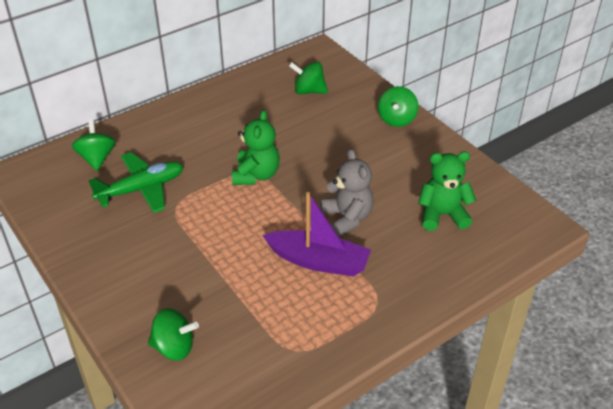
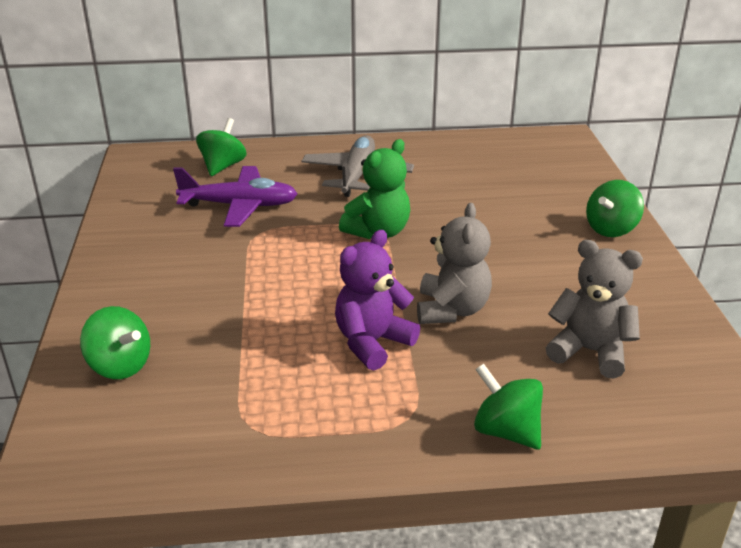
camera: 30 degrees right, 10 degrees down
(141, 189) = (239, 205): green plane -> purple plane
(203, 132) = (357, 175): none -> grey plane
(309, 91) = (517, 171): green spinning top -> green spinning top (506, 431)
(318, 261) = (372, 342): purple boat -> purple teddy bear
(442, 215) = (590, 351): green teddy bear -> grey teddy bear

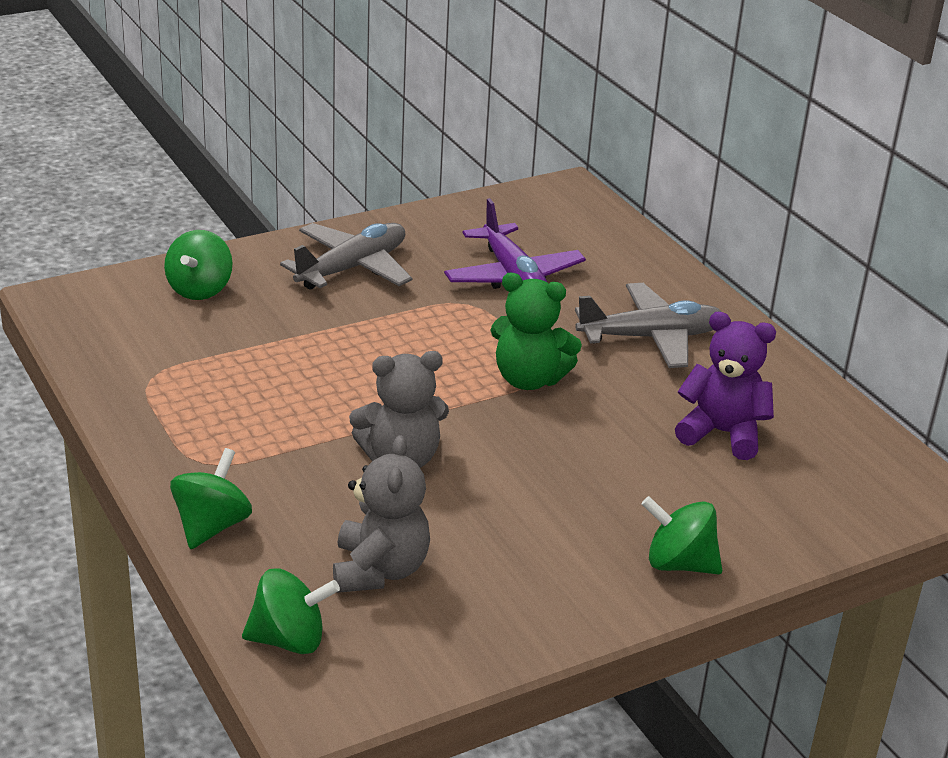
camera: 65 degrees right, 0 degrees up
(160, 273) = (352, 268): none -> grey plane
(223, 166) = (591, 245): green spinning top -> green spinning top (289, 640)
(372, 342) = (310, 418): purple teddy bear -> purple teddy bear (722, 433)

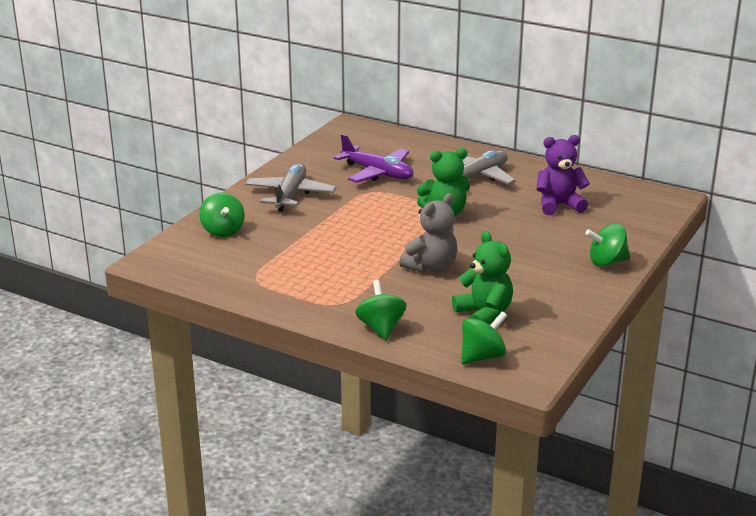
camera: 30 degrees left, 5 degrees down
(379, 570) = (484, 314): grey teddy bear -> green teddy bear

